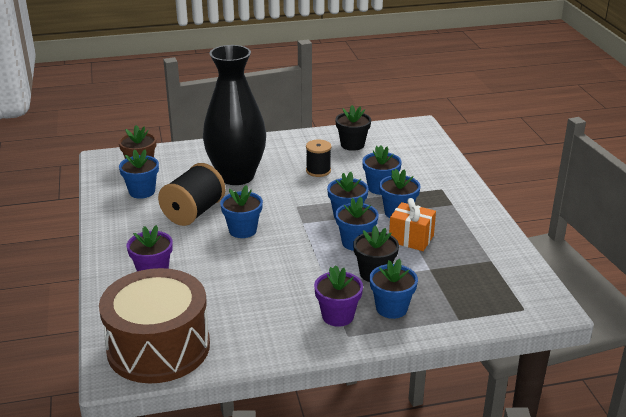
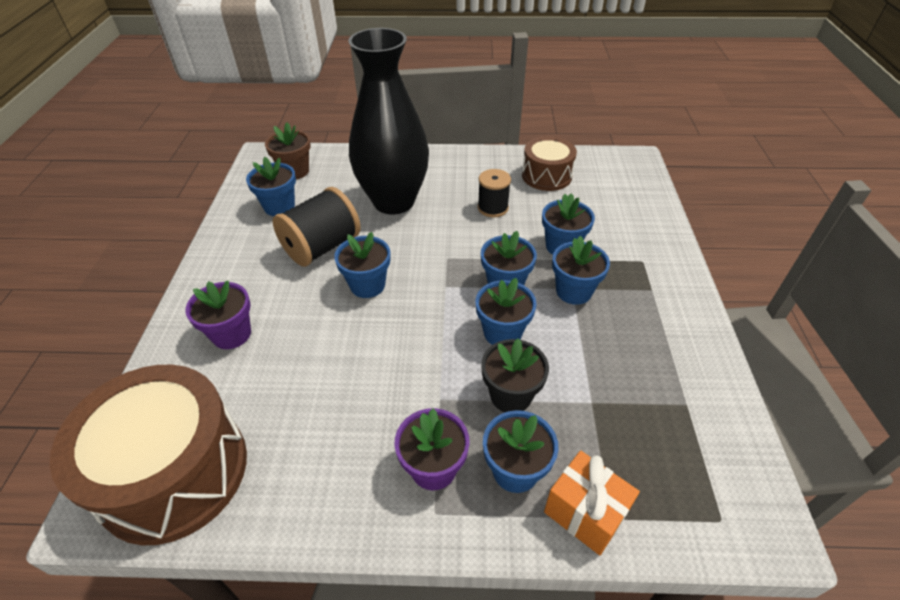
camera: 15 degrees right, 15 degrees up
(352, 145) = (546, 176): black flower pot -> brown drum
(411, 239) = (579, 340): orange gift -> orange gift (585, 512)

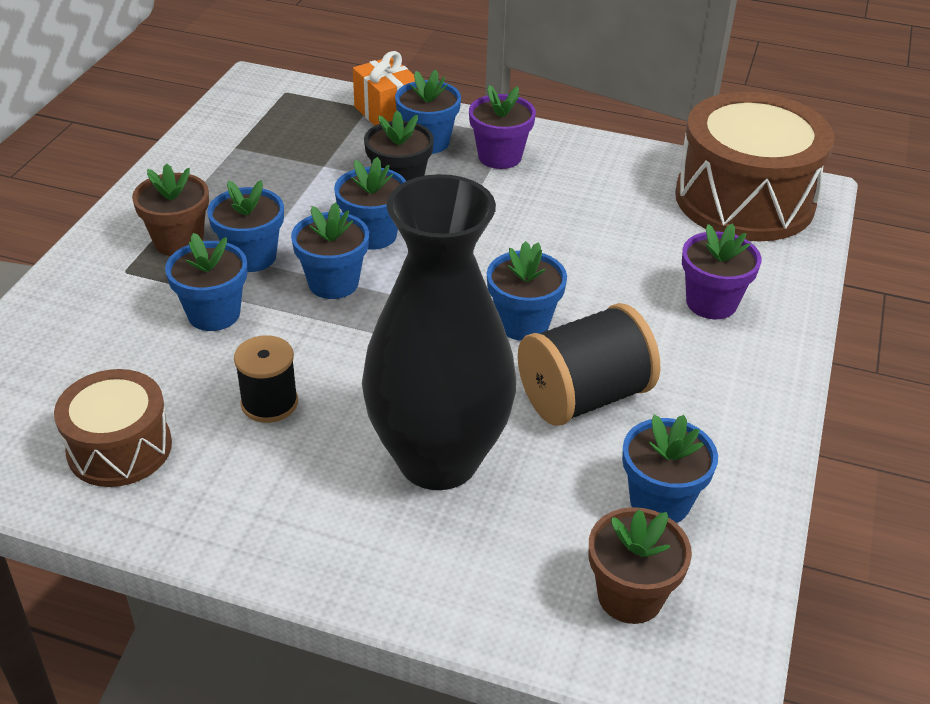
camera: 165 degrees left, 5 degrees down
(632, 291) = (179, 241): none -> brown flower pot

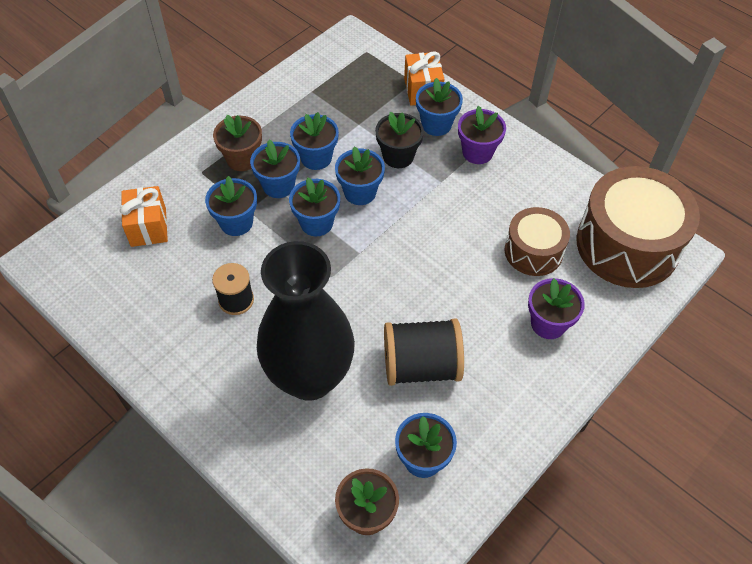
camera: 25 degrees right, 15 degrees up
(76, 356) = (148, 227): none -> orange gift
(119, 448) = (142, 301): brown drum -> brown drum (533, 251)
(523, 323) = (415, 296): blue flower pot -> blue flower pot (316, 158)

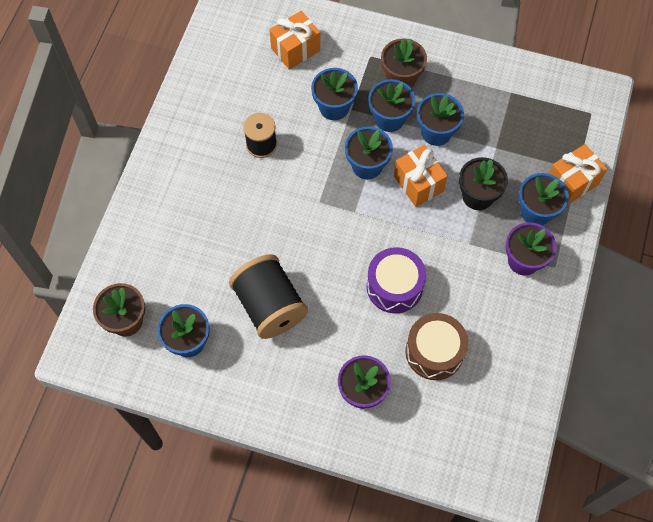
camera: 65 degrees right, 10 degrees up
(310, 377) = (219, 229): black vase -> none
(360, 192) = (418, 183): blue flower pot -> orange gift
(454, 254) = (394, 286): none -> purple drum
(627, 245) = (489, 433): brown drum -> none

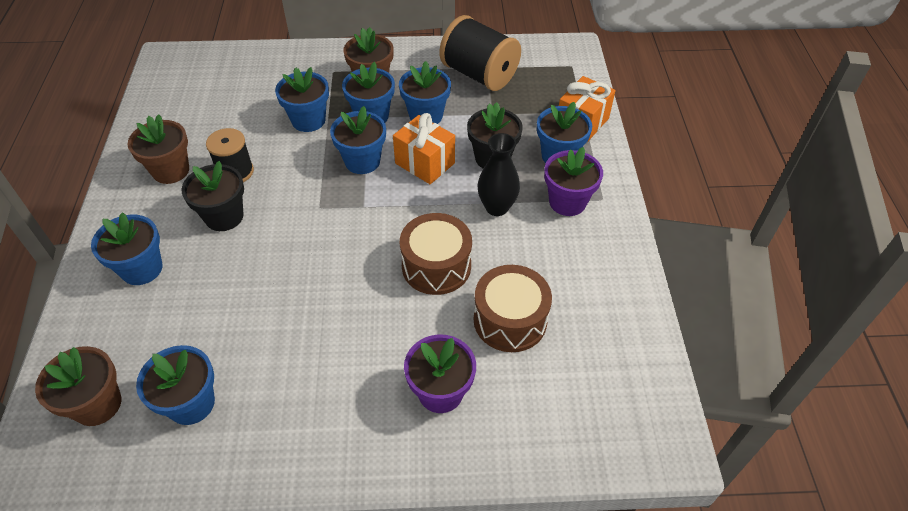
camera: 20 degrees left, 15 degrees down
(173, 217) = (142, 269): none -> blue flower pot
(210, 127) = (171, 171): none -> brown flower pot
(243, 187) = (224, 216): none -> black flower pot
(270, 306) = (290, 330): black spool -> black spool (479, 75)
(295, 49) = (251, 83): orange gift -> none
(394, 286) = (436, 266): purple drum -> brown drum
(462, 247) = (497, 207): none -> black vase

